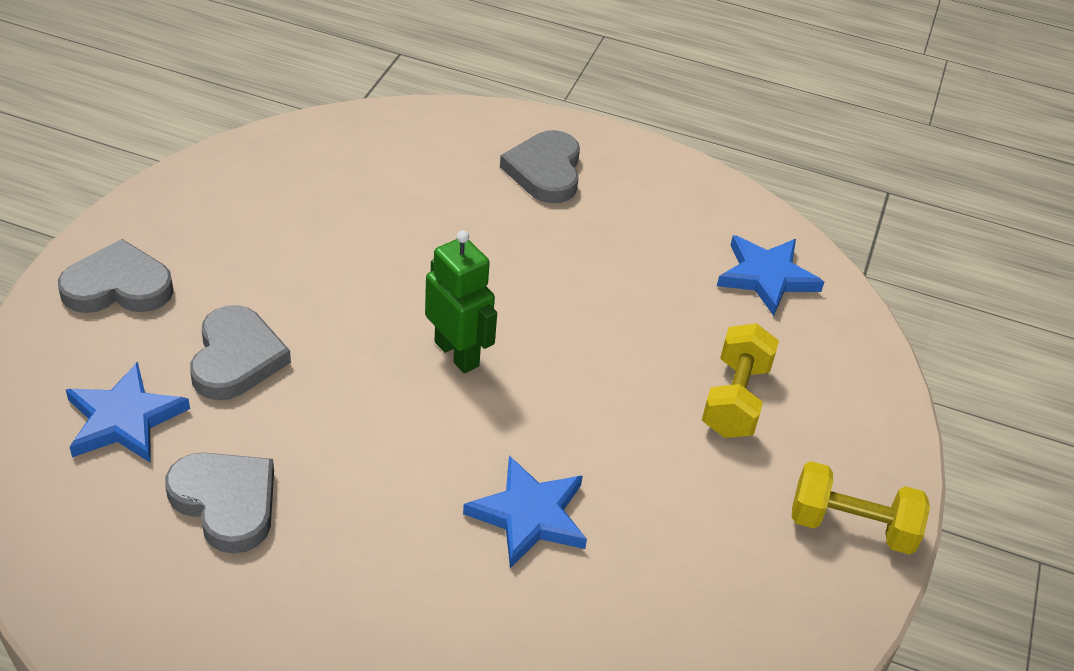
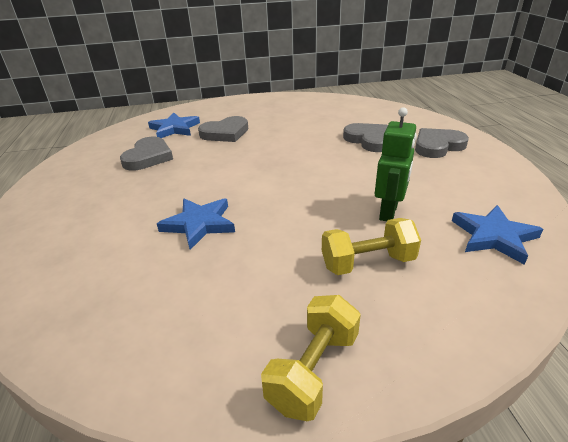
camera: 65 degrees right, 10 degrees down
(118, 286) = (236, 107): grey heart -> grey heart (369, 140)
(457, 354) = (285, 169): green robot -> green robot (389, 212)
(851, 526) = (313, 370): yellow dumbbell -> yellow dumbbell turned 45 degrees clockwise

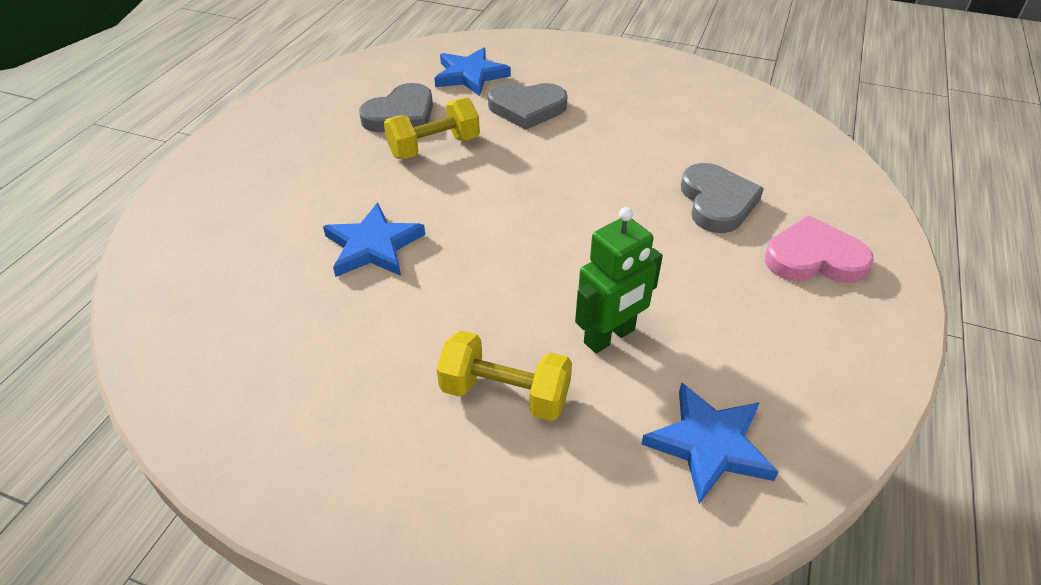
camera: 30 degrees right, 10 degrees up
(313, 370) = (327, 482): yellow dumbbell -> yellow dumbbell (434, 147)
(437, 146) = (814, 258): grey heart -> pink heart

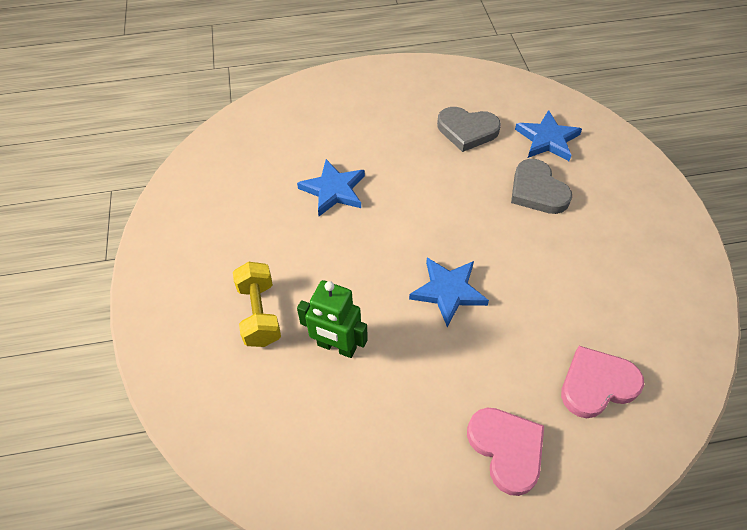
camera: 60 degrees right, 10 degrees up
(434, 147) = (448, 166): yellow dumbbell -> none
(709, 444) = (280, 438): blue star -> blue star (448, 291)
(717, 202) = (524, 357): grey heart -> none
(772, 173) = (597, 384): none -> pink heart

